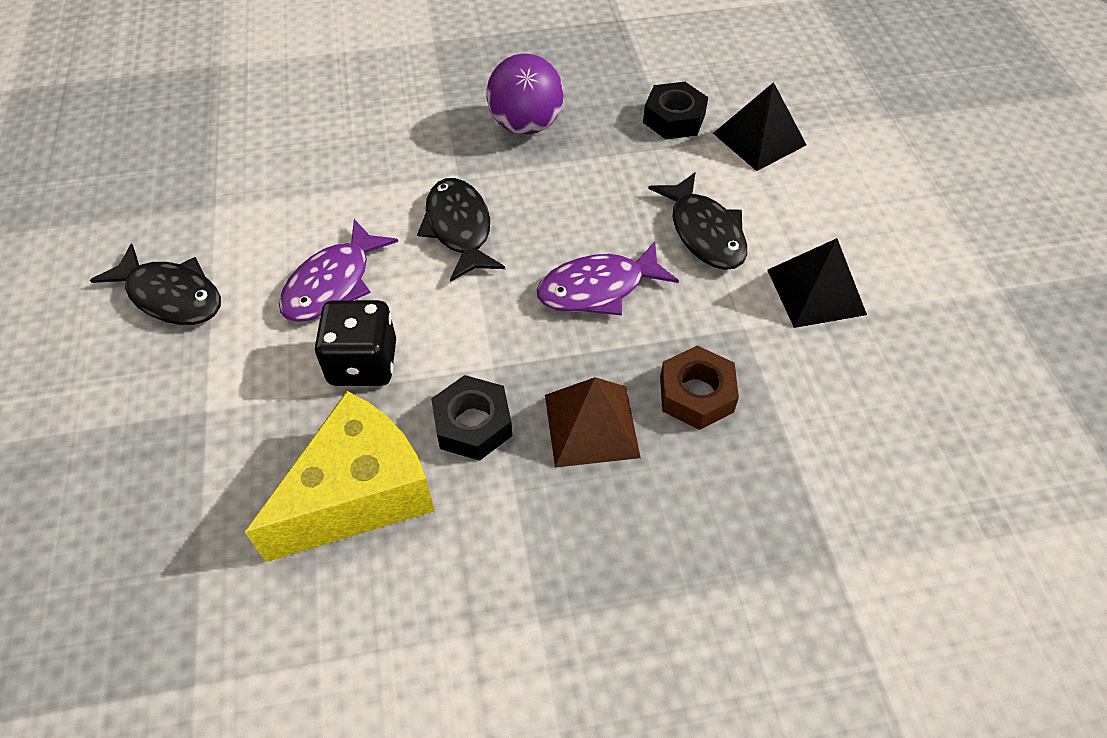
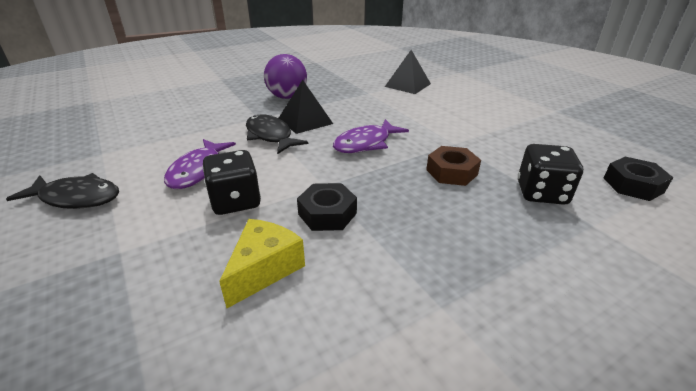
camera: 20 degrees left, 20 degrees down
(359, 494) = (264, 269): yellow cheese -> yellow cheese, size x0.65
(591, 425) = (402, 197): brown pyramid -> none
(674, 119) = (362, 85): black nut -> black nut (633, 185)
(704, 232) = (406, 116): black fish -> none
(806, 481) = (541, 193): none -> black dice
(816, 292) = (478, 125): black pyramid -> black pyramid (305, 121)

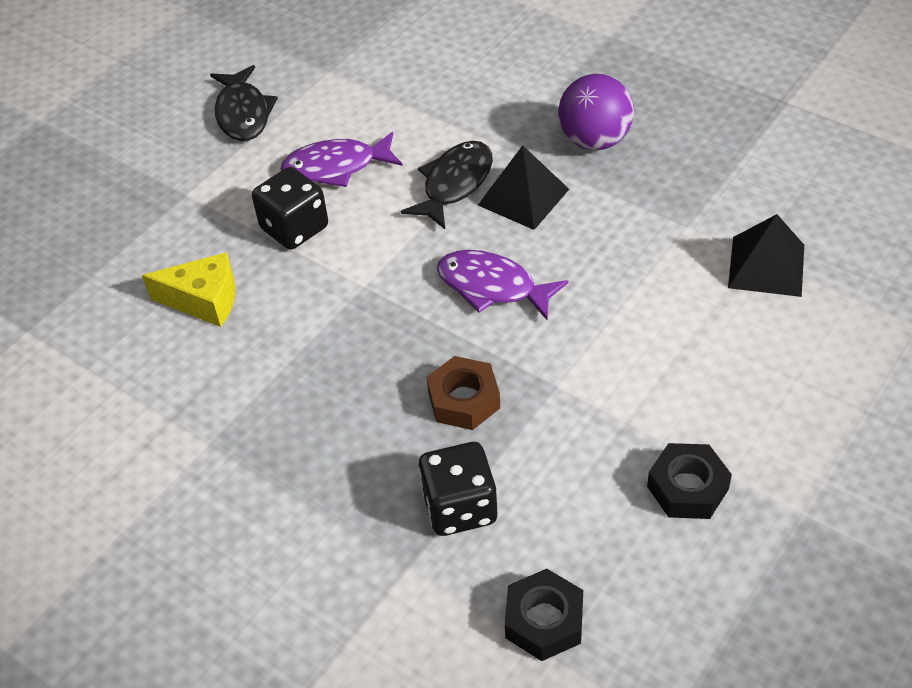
camera: 70 degrees right, 15 degrees up
(327, 214) = (309, 311): black nut -> black nut (687, 488)

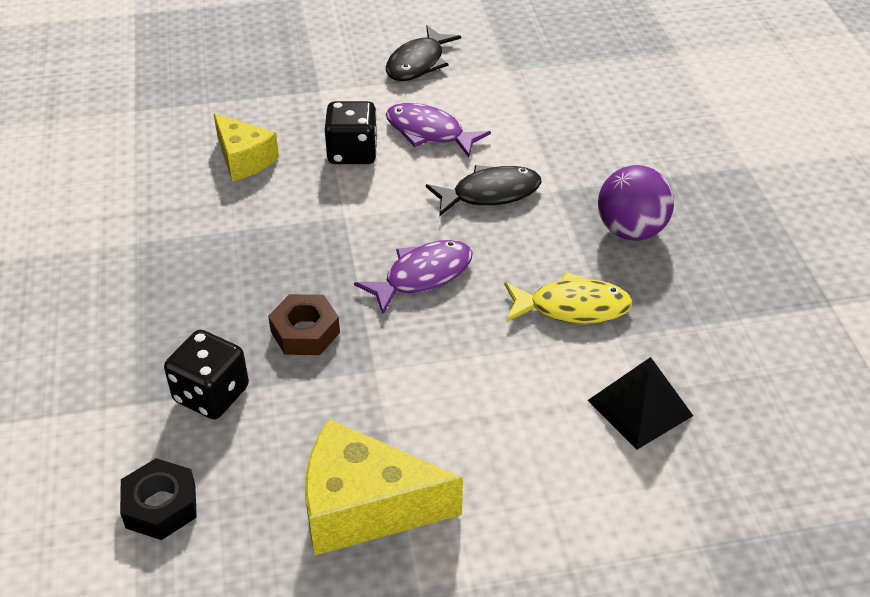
camera: 40 degrees right, 5 degrees down
(492, 287) = (422, 276): purple fish -> purple fish turned 75 degrees clockwise
(523, 197) = (525, 233): black pyramid -> none
(630, 228) = (572, 307): none -> yellow fish
(687, 488) = (364, 507): black nut -> yellow cheese

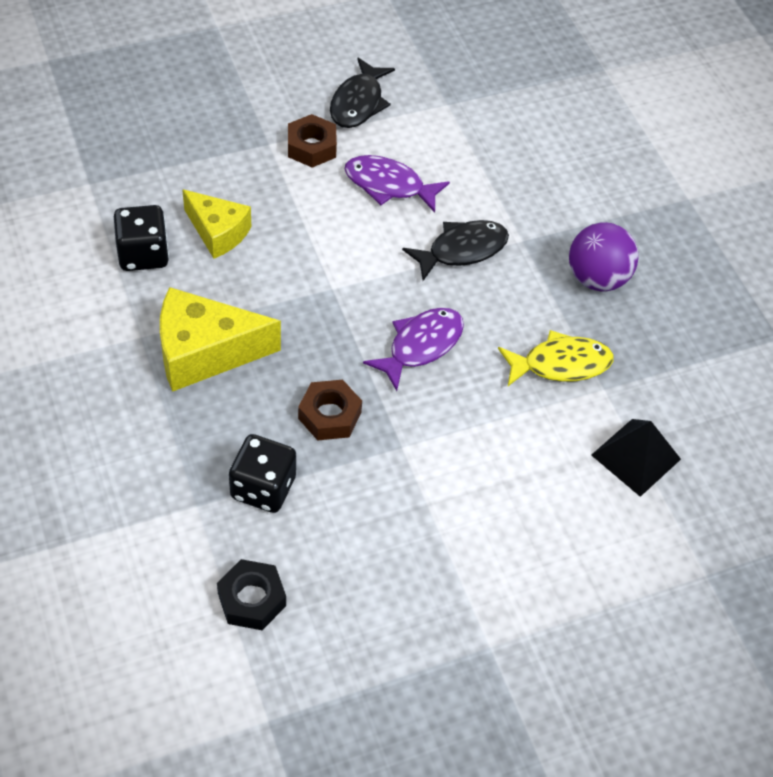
camera: 15 degrees left, 10 degrees up
(352, 153) = (321, 215): black dice -> black dice (143, 254)
(360, 96) = (311, 147): none -> brown nut
(364, 507) = (426, 578): yellow cheese -> yellow cheese (204, 352)

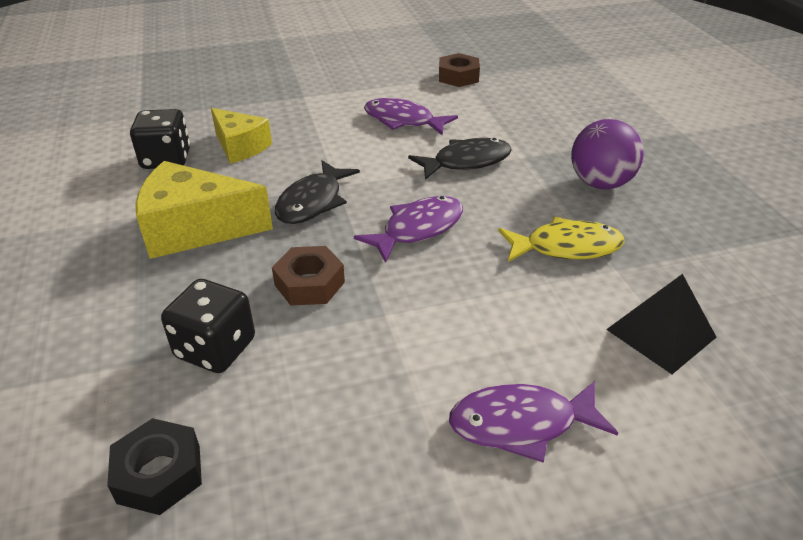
camera: 10 degrees right, 15 degrees down
(311, 147) = (339, 98): brown nut -> brown nut (458, 77)
(358, 103) = (385, 75): black fish -> black fish (313, 202)
(520, 546) = (521, 424): none -> purple fish

